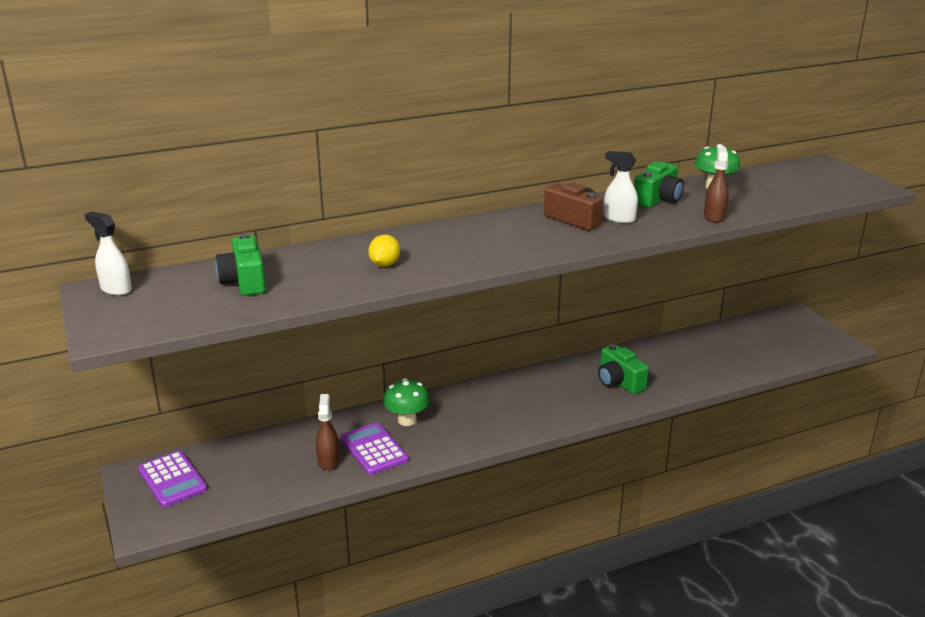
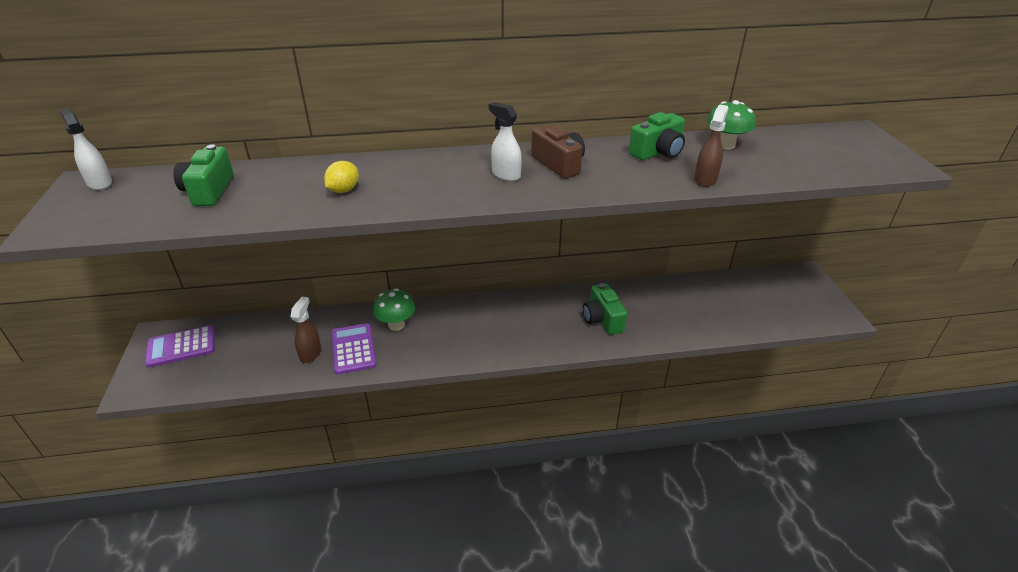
camera: 15 degrees right, 10 degrees up
(172, 480) = (181, 347): purple calculator -> purple calculator turned 90 degrees clockwise
(619, 219) = (604, 169): white spray bottle -> white spray bottle (505, 175)

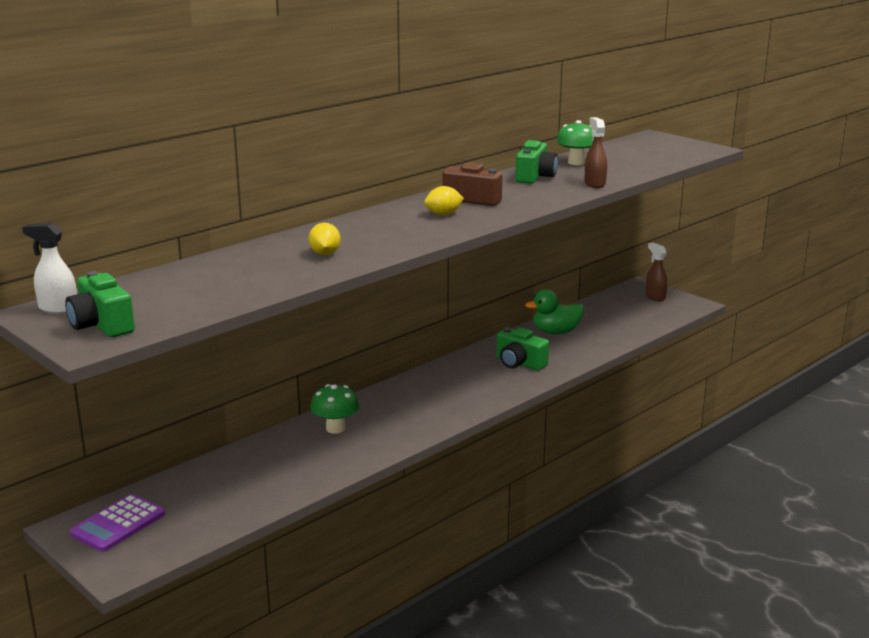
camera: 35 degrees left, 15 degrees down
(208, 191) = (194, 284): green camera -> green camera (101, 325)
(310, 353) = (278, 476): brown spray bottle -> brown spray bottle (655, 297)
(353, 349) = (318, 458): purple calculator -> none
(505, 175) = (443, 214): white spray bottle -> yellow lemon
(670, 297) = (556, 332): none -> green duck

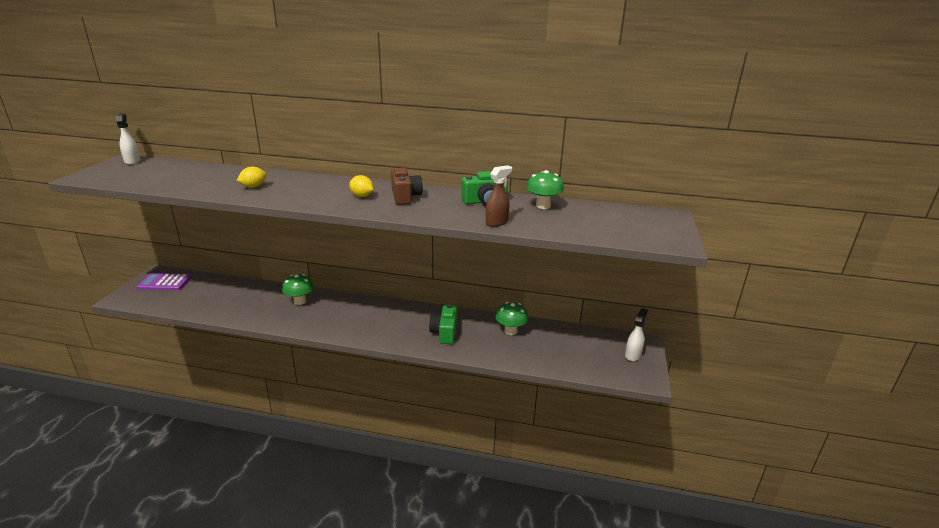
camera: 55 degrees right, 5 degrees up
(101, 325) = (111, 173): green camera -> none
(556, 332) = (510, 331): green duck -> green mushroom
(655, 297) = (633, 355): brown spray bottle -> white spray bottle

